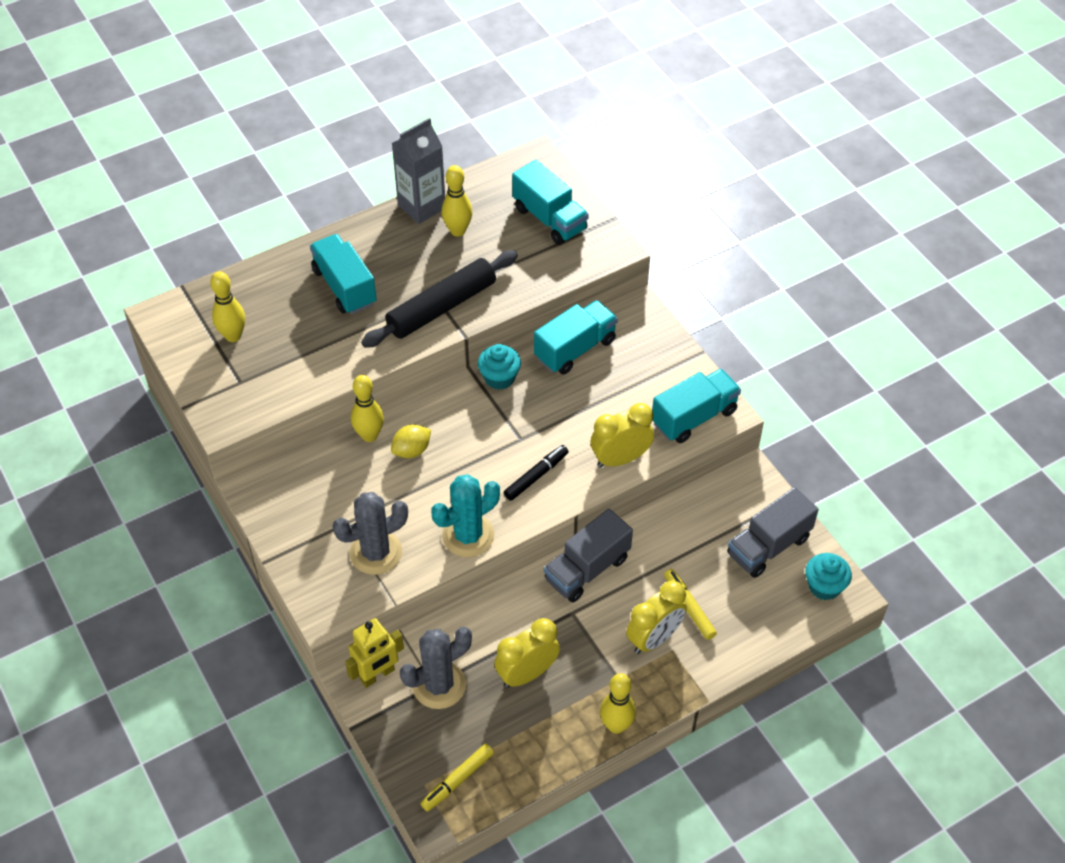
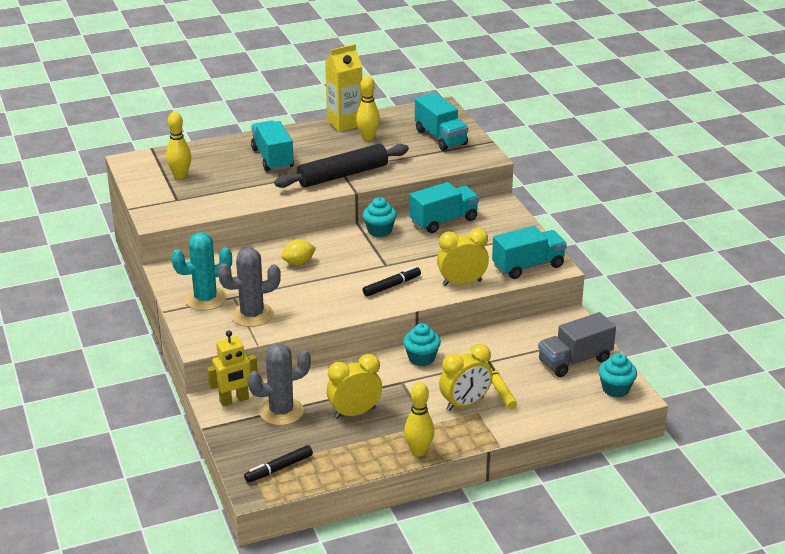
camera: 10 degrees right, 20 degrees down
(369, 435) = (268, 252): yellow bowling pin -> none
(421, 206) = (345, 123): grey carton -> yellow carton
(458, 780) = (279, 468): yellow marker -> black marker
(468, 536) = (327, 313): turquoise cactus -> turquoise cactus (205, 299)
(587, 569) = (421, 358): grey truck -> turquoise cupcake

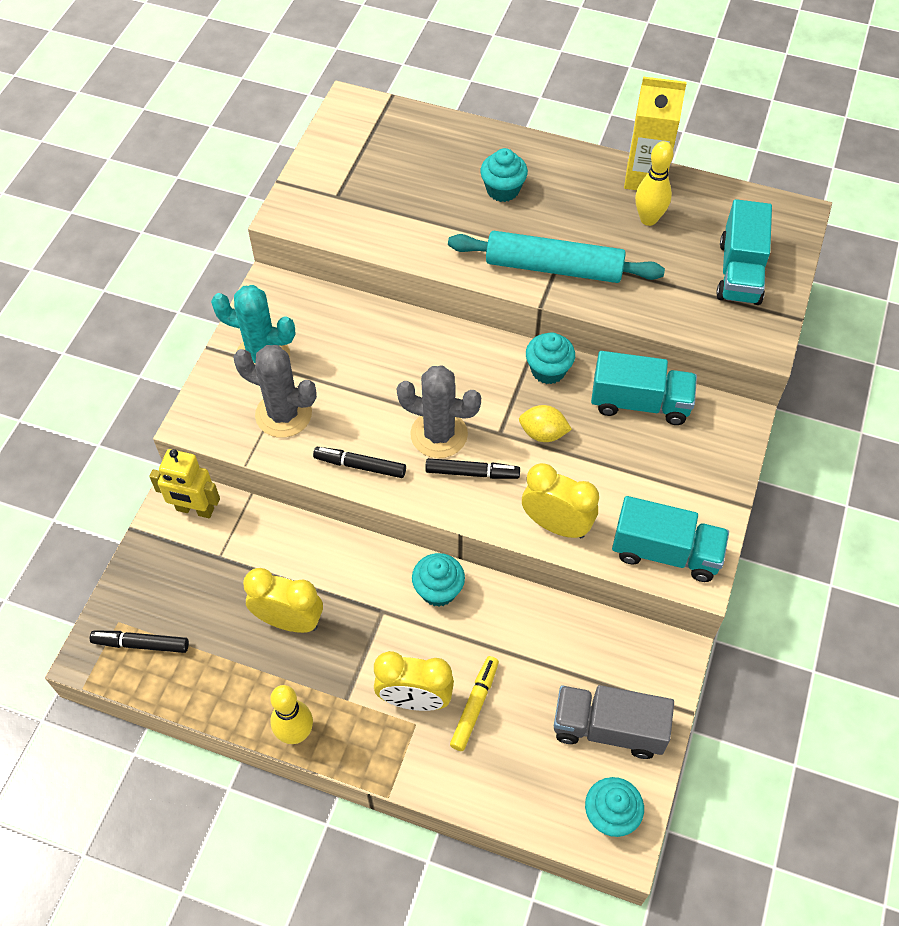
camera: 40 degrees right, 25 degrees up
(180, 176) = (377, 159): yellow bowling pin -> none
(272, 158) = (503, 190): turquoise truck -> turquoise cupcake
(281, 411) = (222, 562): grey cactus -> grey cactus (439, 434)
(298, 263) = (409, 364): yellow lemon -> yellow lemon (543, 433)
(326, 313) = (360, 466): none -> black marker
(343, 175) = (554, 268): black rolling pin -> turquoise rolling pin

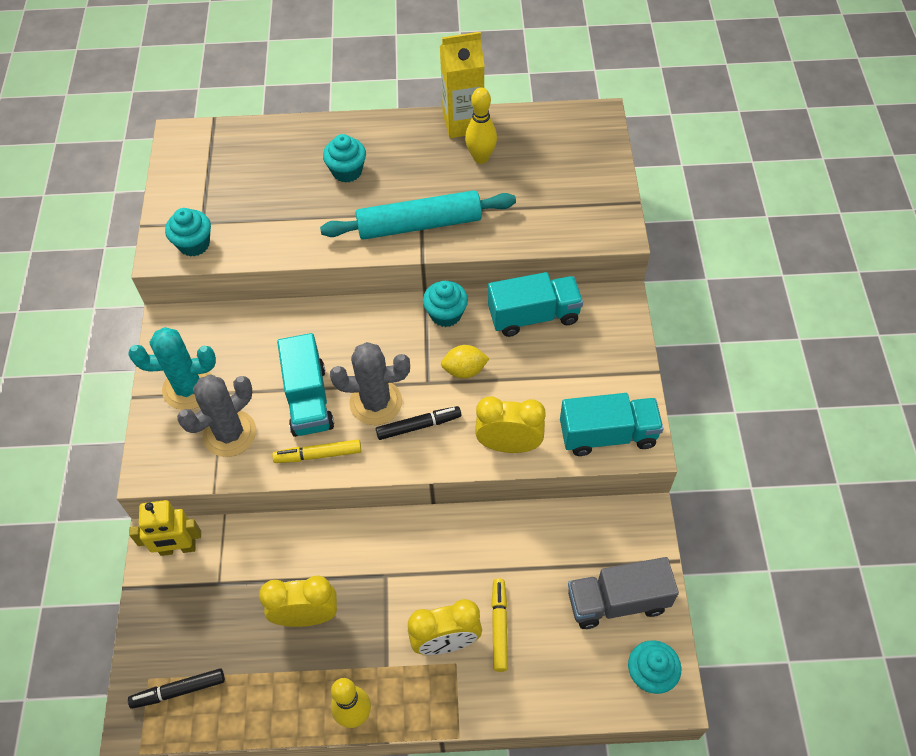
camera: 20 degrees left, 0 degrees up
(283, 414) = (230, 433): grey cactus -> grey cactus turned 45 degrees counterclockwise
(360, 466) = (318, 455): black marker -> yellow marker
(438, 590) = (426, 538): turquoise cupcake -> turquoise cupcake (194, 244)
(739, 272) = (574, 179): turquoise truck -> turquoise truck (308, 399)

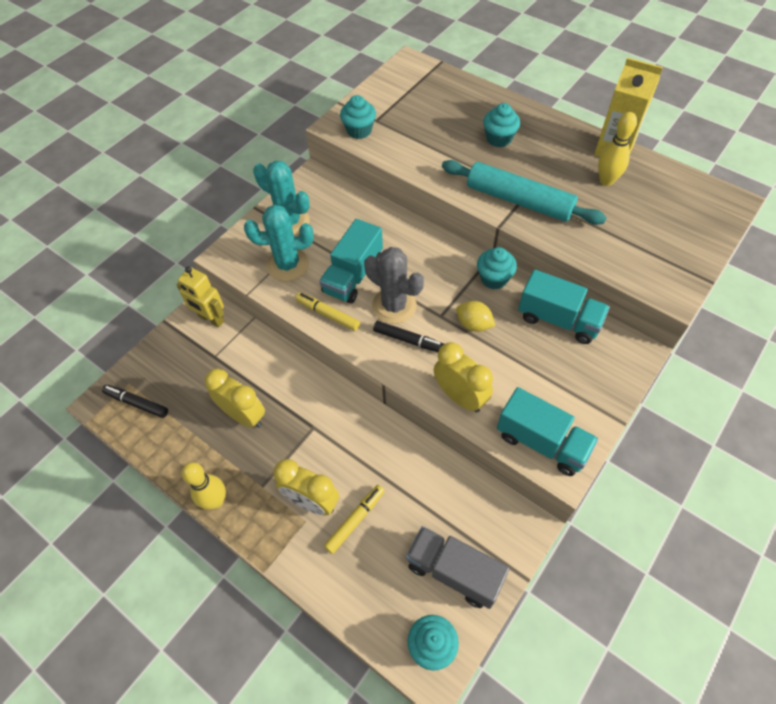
camera: 40 degrees right, 0 degrees up
(230, 433) = (288, 265): grey cactus -> turquoise cactus

